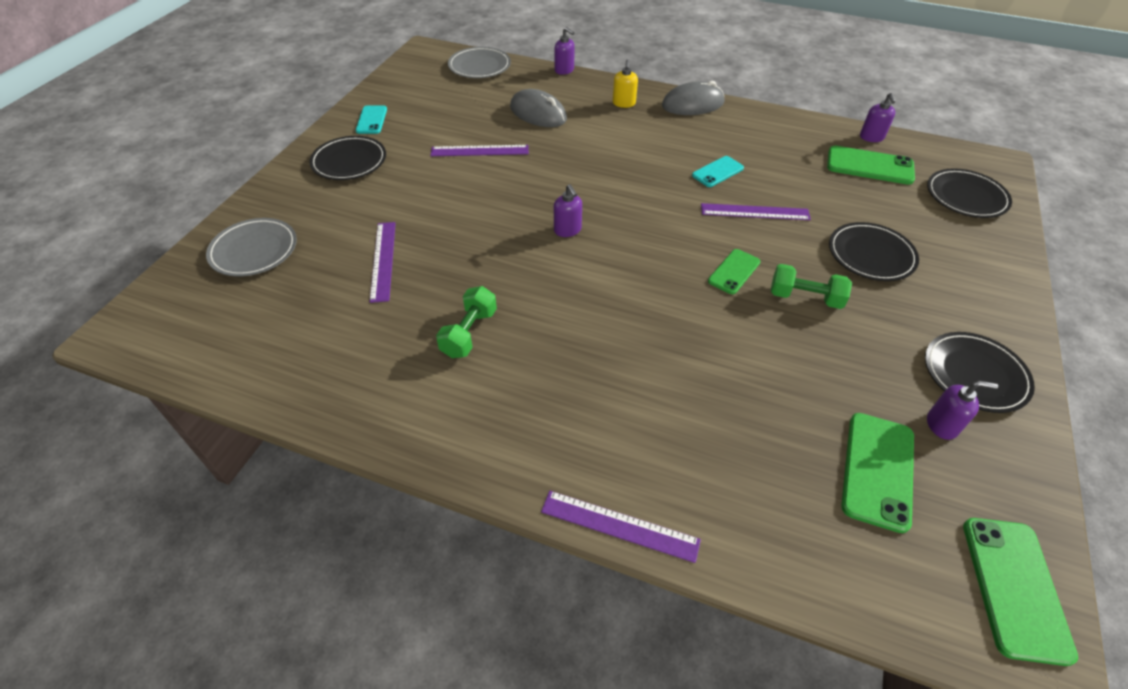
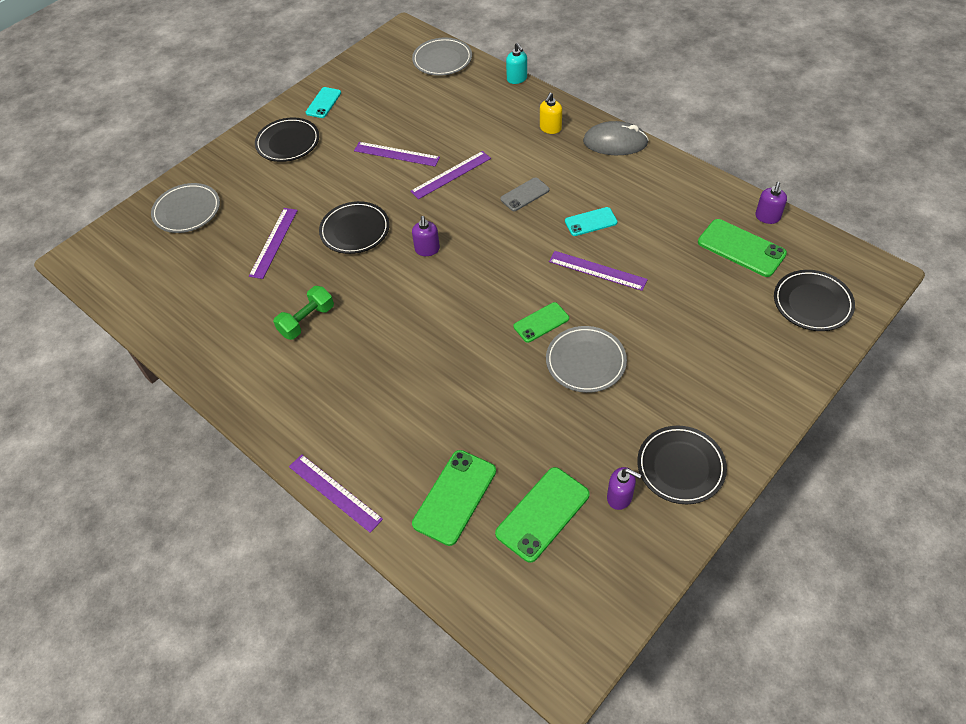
camera: 25 degrees right, 5 degrees up
(538, 113) = (466, 124): grey mouse -> none
(550, 158) = (451, 175): none -> purple ruler
(564, 70) = (517, 79): purple soap dispenser -> turquoise soap dispenser
(637, 161) = (525, 194): none -> grey phone
(805, 297) = (585, 361): green dumbbell -> grey plate
(871, 255) = (673, 338): black plate -> black plate (355, 230)
(1015, 588) = (581, 624): green phone -> green phone (455, 497)

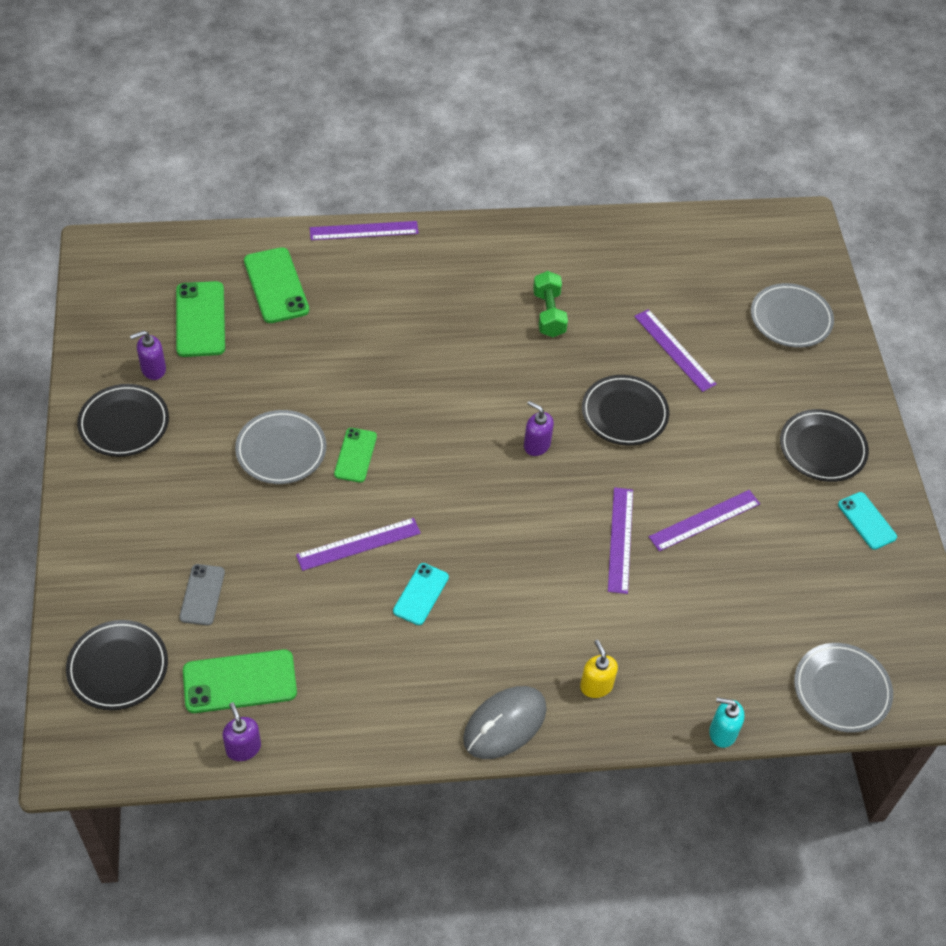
camera: 125 degrees right, 0 degrees up
(525, 194) = (521, 575): grey phone -> grey phone (202, 595)

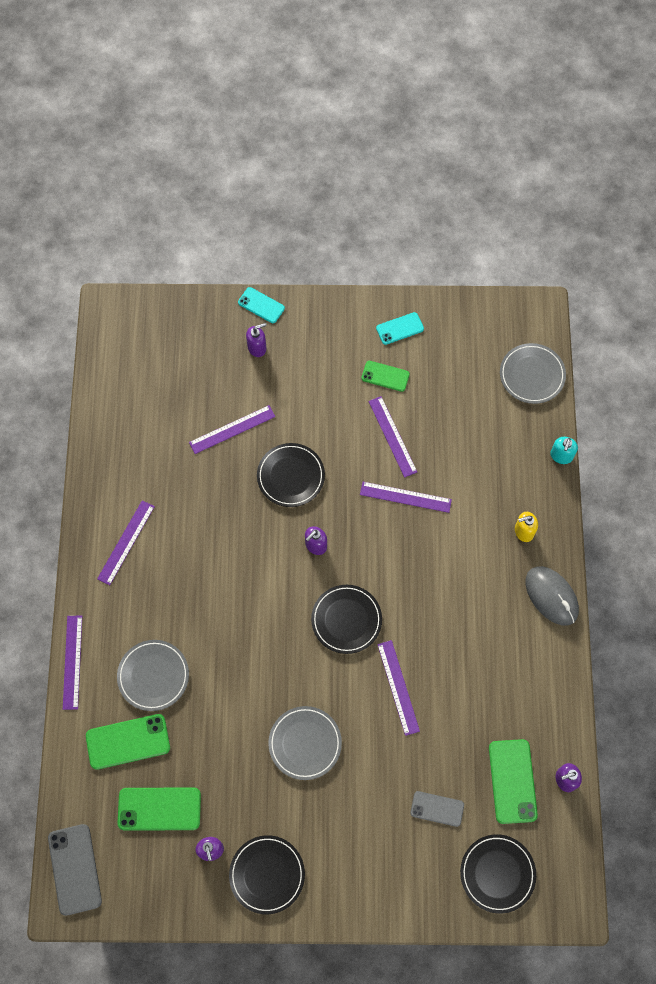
camera: 80 degrees left, 15 degrees up
(135, 254) = (75, 869): none -> grey phone
(355, 455) = (314, 684): green phone -> green phone (385, 376)
(421, 594) = (444, 644): turquoise phone -> turquoise phone (261, 305)
(511, 263) = (126, 542): none -> purple ruler
(549, 314) = (185, 519): green dumbbell -> none
(791, 319) = (209, 339): grey plate -> grey plate (153, 676)
(793, 367) = (257, 347): none -> purple soap dispenser
(822, 448) = (335, 343): black plate -> black plate (346, 620)

